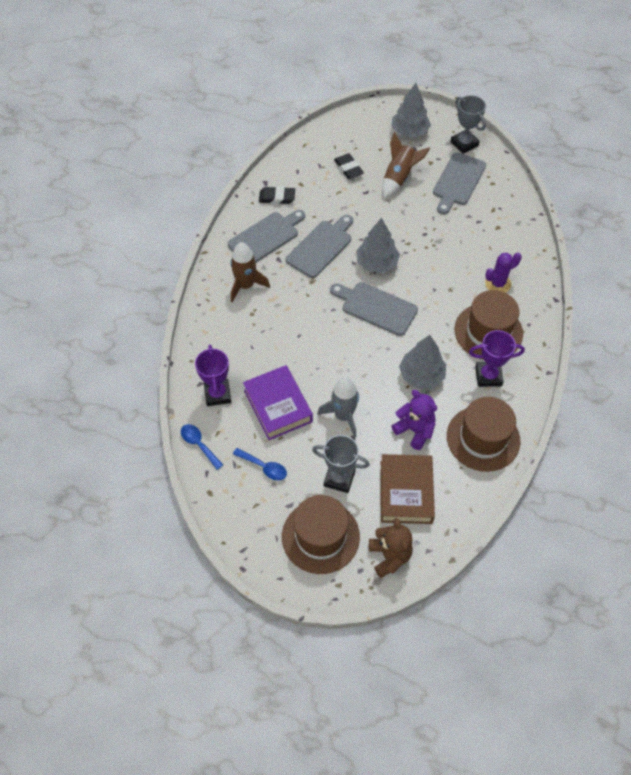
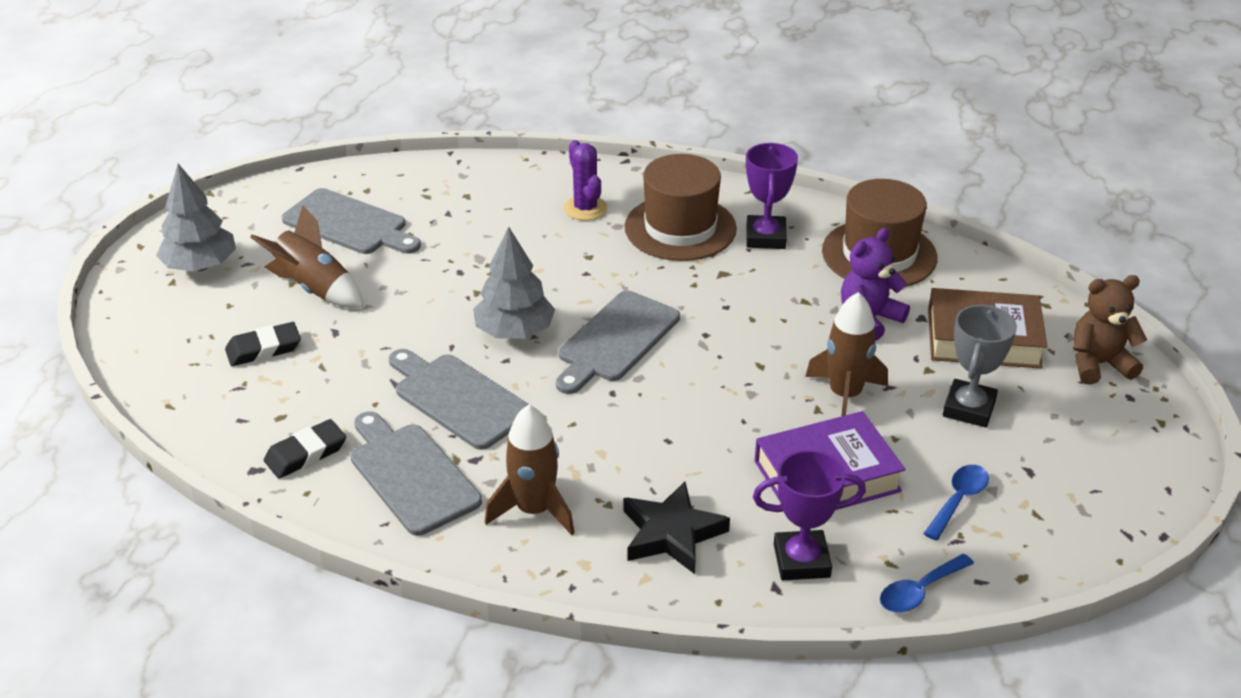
camera: 85 degrees left, 20 degrees down
(233, 340) = (672, 533): none -> black star
(277, 197) = (306, 453): black eraser -> black eraser turned 45 degrees clockwise
(320, 536) = (1081, 437): brown hat -> none
(343, 416) = (845, 395): grey rocket -> brown rocket
(421, 375) = (763, 303): grey tree -> none
(464, 144) = (261, 208): grey trophy -> none

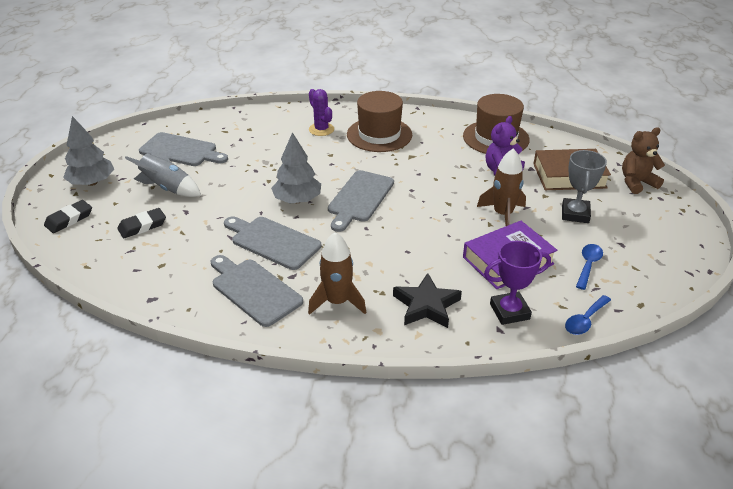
camera: 10 degrees left, 0 degrees up
(306, 453) = (183, 285): black eraser -> black eraser (69, 219)
(314, 288) = (167, 188): brown rocket -> grey rocket
(765, 237) = (429, 135): purple trophy -> none

